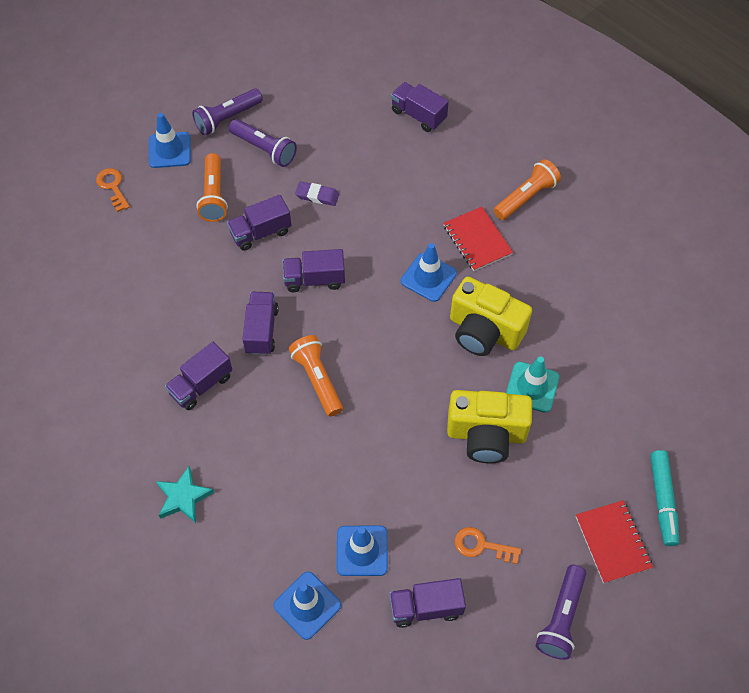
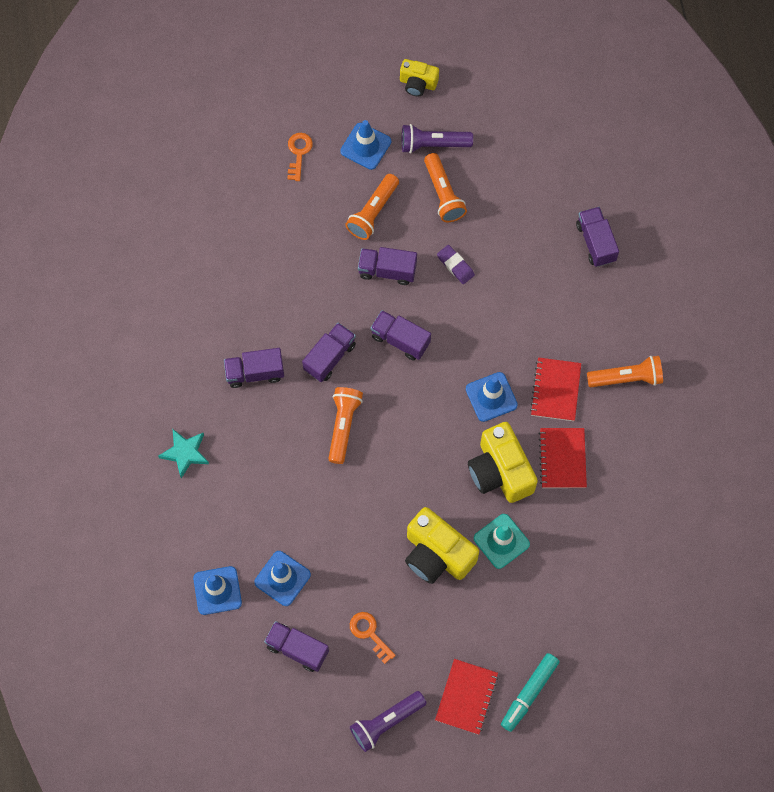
camera: 35 degrees right, 10 degrees up
(180, 82) = (418, 83): none -> yellow camera
(264, 149) = (443, 194): purple flashlight -> orange flashlight
(527, 289) = (562, 459): none -> red notebook

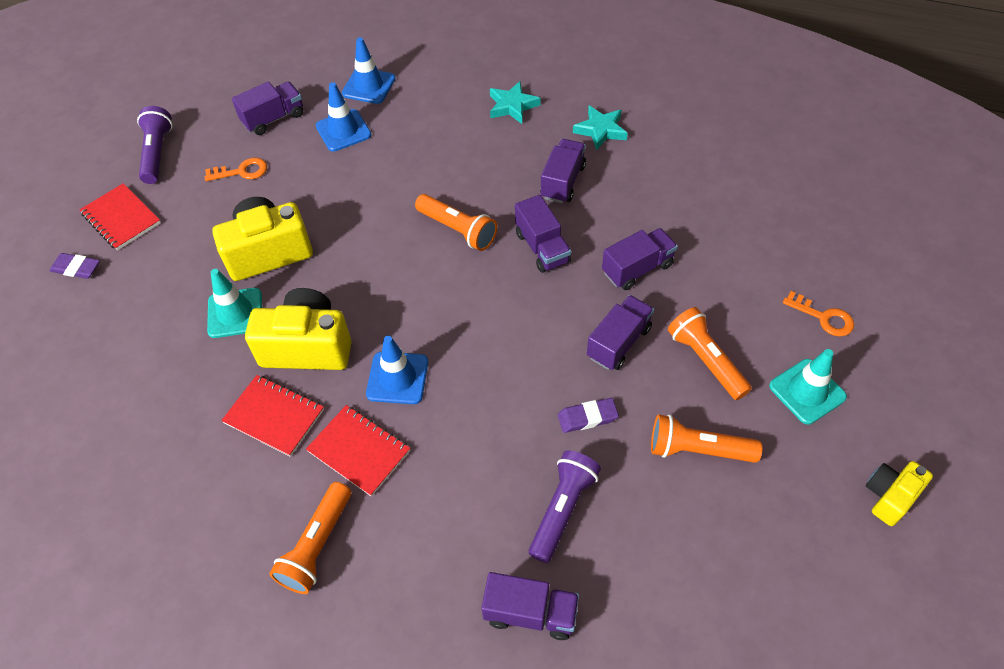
camera: 120 degrees right, 15 degrees down
(182, 369) = (600, 130): none -> turquoise star
(365, 146) = (807, 391): blue traffic cone -> turquoise traffic cone
(400, 340) = (523, 319): purple truck -> purple truck (637, 269)
(433, 144) = (780, 472): purple flashlight -> purple flashlight (562, 510)
(529, 693) = (76, 268): turquoise marker -> purple eraser

